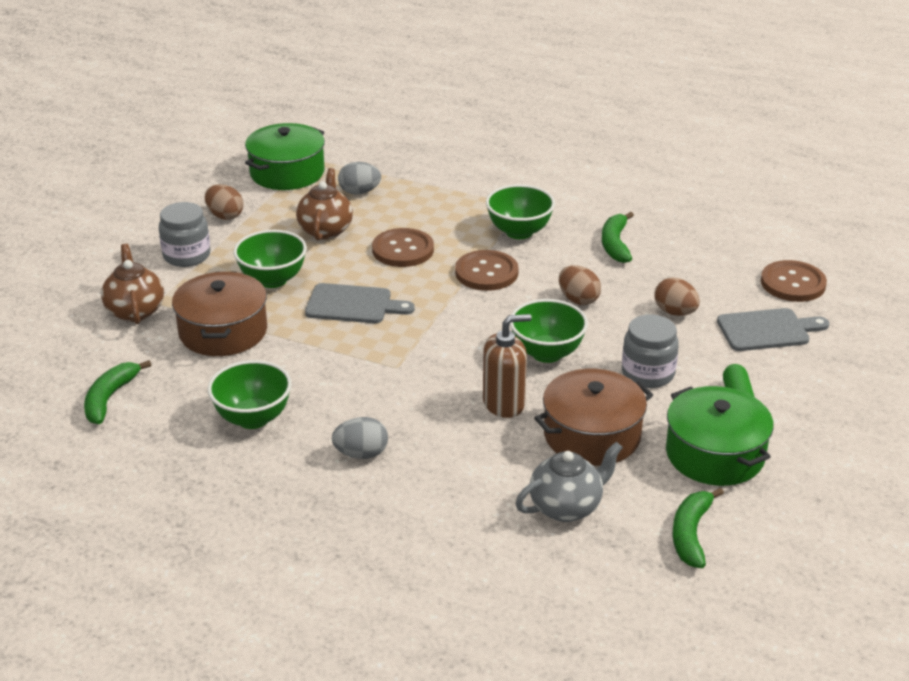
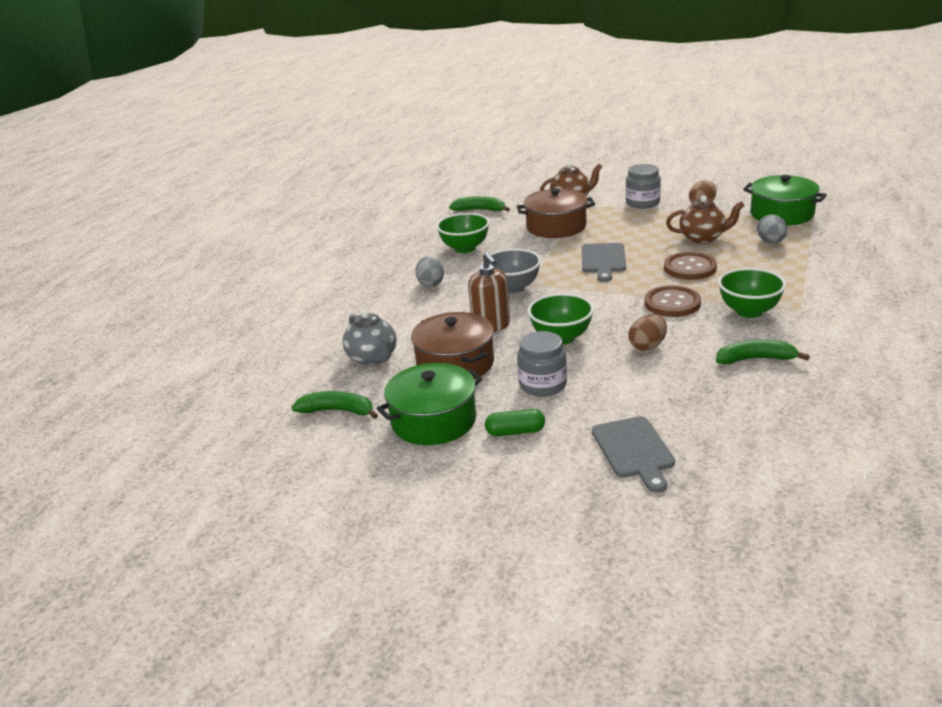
camera: 90 degrees right, 5 degrees down
(272, 280) = (624, 231): green bowl -> none
(404, 381) = (513, 288): none -> grey bowl
(675, 312) = (646, 396): brown egg -> none
(793, 283) = (735, 469): brown button -> none

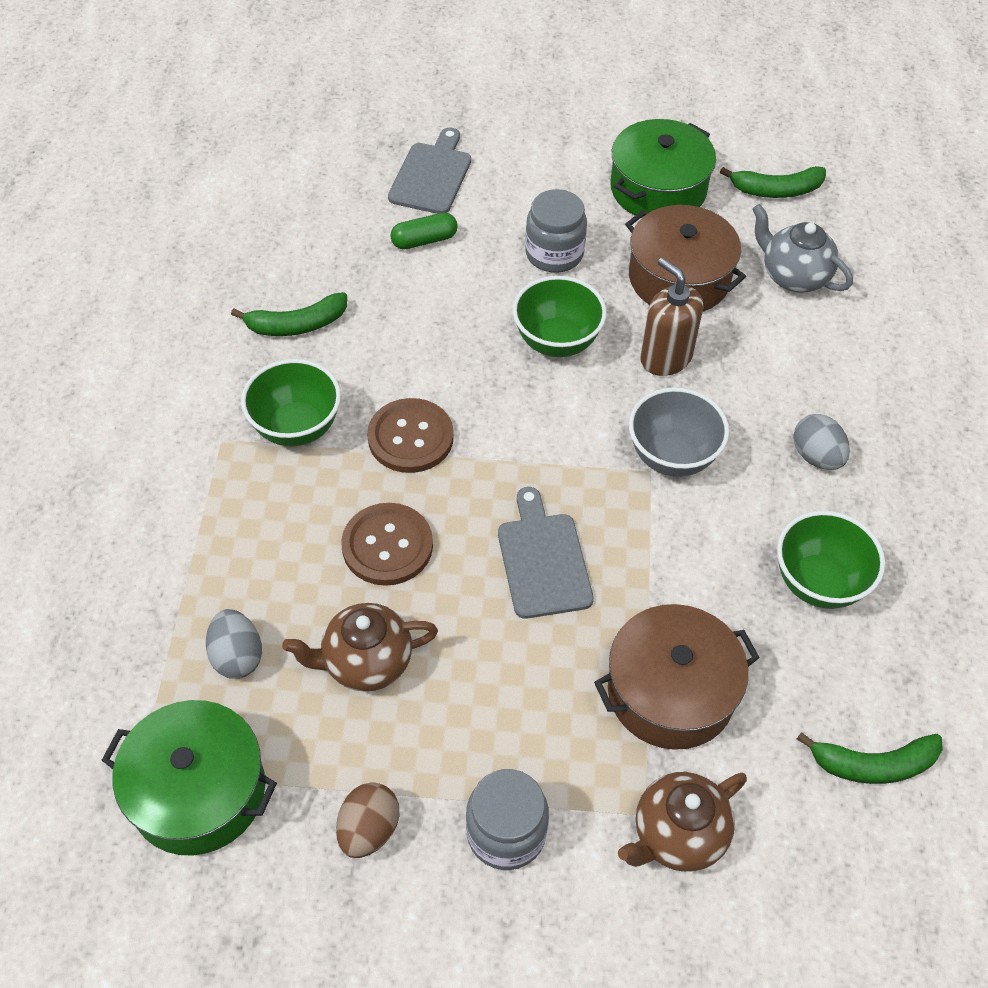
camera: 160 degrees right, 25 degrees up
(515, 432) = (562, 184): green capsule -> green capsule (424, 240)
(634, 450) = (432, 175): grey cutting board -> grey cutting board turned 45 degrees clockwise
(647, 346) = (436, 336): brown egg -> none

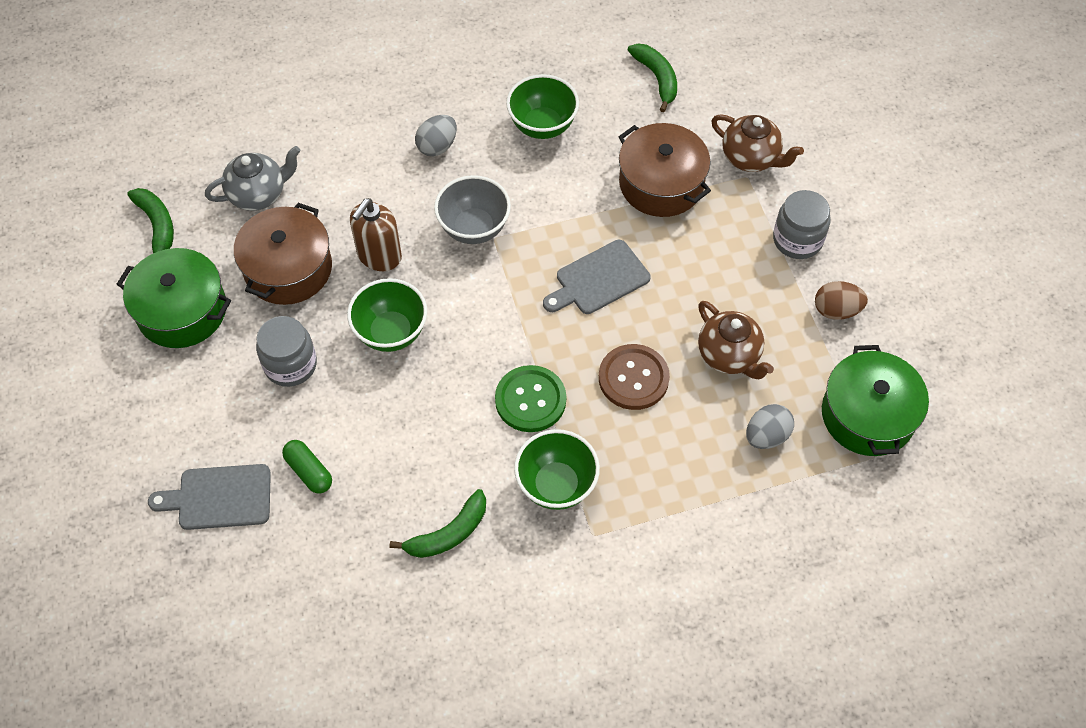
camera: 110 degrees left, 5 degrees up
(297, 325) = (448, 533): green banana -> green banana turned 90 degrees clockwise
(410, 437) = (530, 400): brown button -> green button
(793, 276) = (259, 194): grey teapot -> grey teapot turned 135 degrees counterclockwise

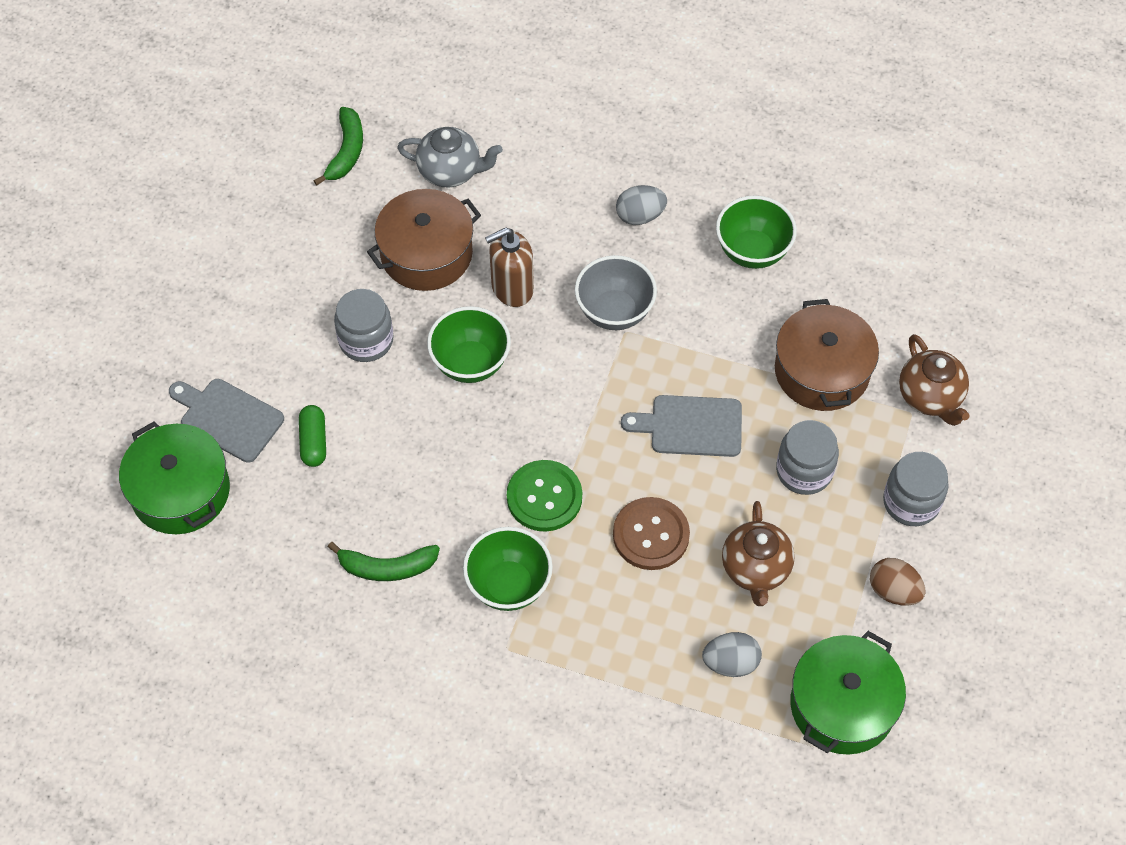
camera: 35 degrees right, 0 degrees up
(182, 310) = (313, 239): green pot -> green pot (180, 491)
(657, 78) = (900, 266): green banana -> none
(706, 263) = (804, 471): none -> grey jar

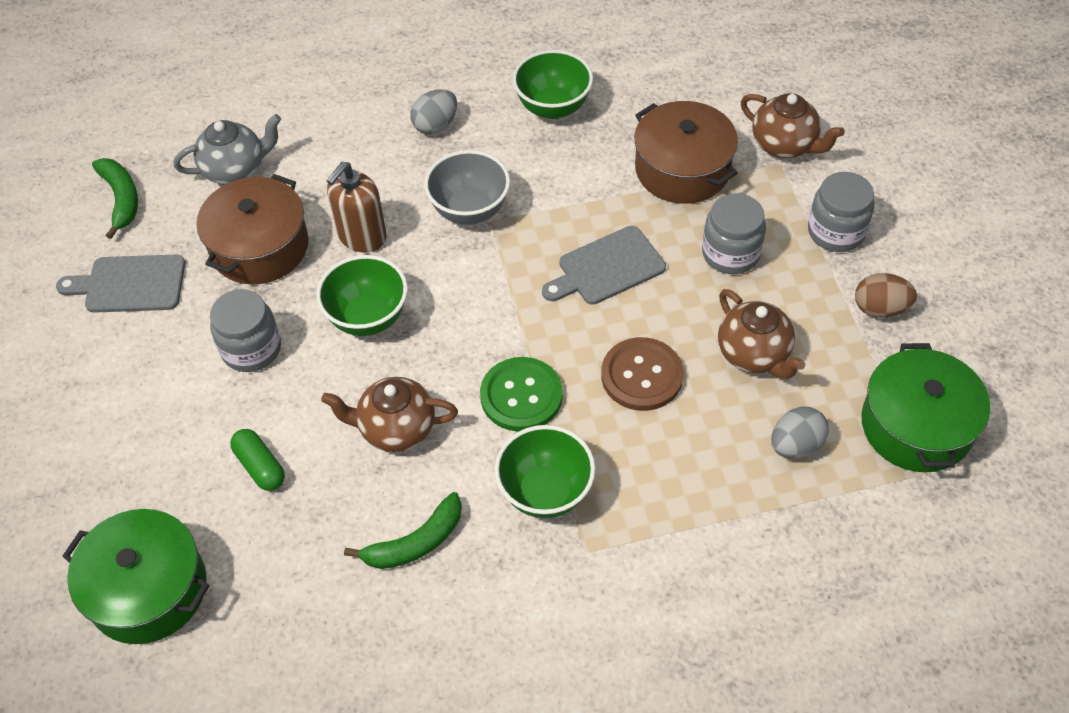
camera: 30 degrees left, 5 degrees down
(228, 418) = (155, 492): grey cutting board -> grey cutting board (130, 284)
(431, 469) = (396, 429): none -> brown teapot

